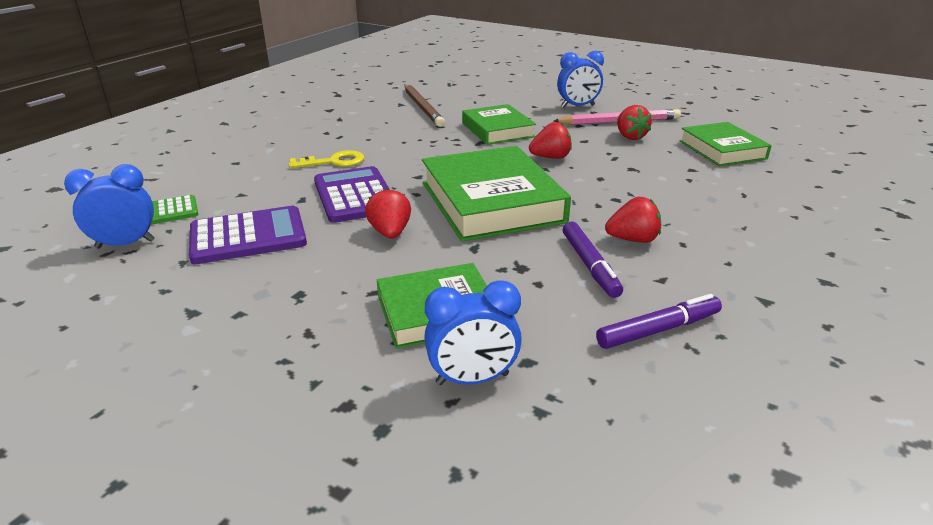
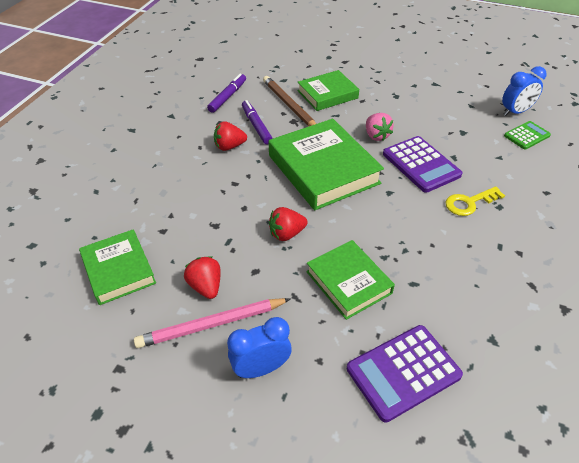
camera: 170 degrees right, 15 degrees up
(248, 236) = (455, 124): purple calculator -> purple calculator (403, 372)
(390, 232) = (376, 136): red strawberry -> pink strawberry
(422, 107) = (459, 332): brown pencil -> brown pencil (289, 105)
(472, 379) = (303, 72): blue clock -> none
(658, 330) = (227, 97): purple marker -> purple marker turned 150 degrees clockwise

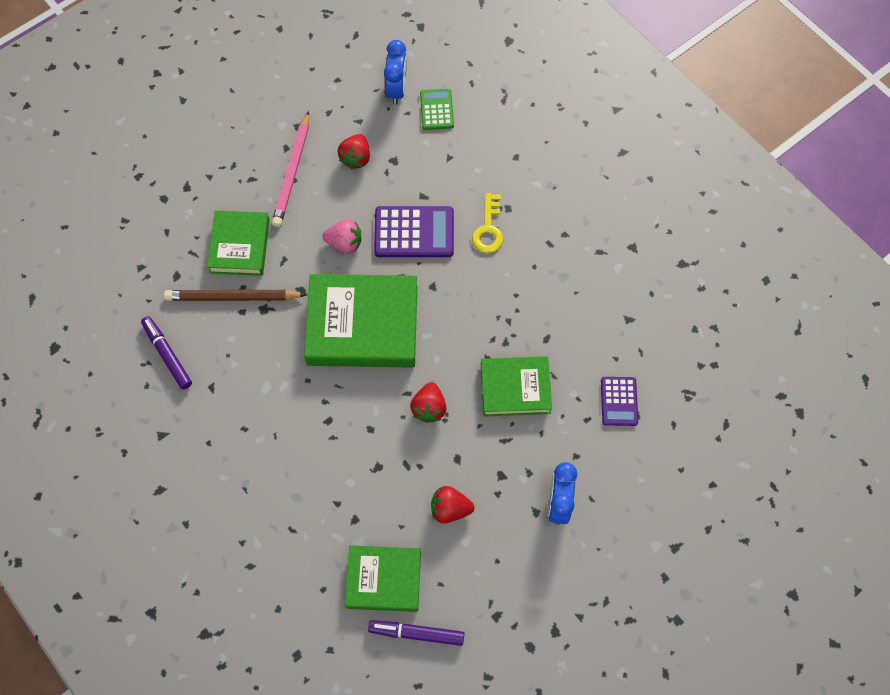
camera: 60 degrees left, 20 degrees up
(212, 324) = (494, 522): pink pencil -> pink pencil (292, 172)
(229, 146) = (264, 397): red strawberry -> red strawberry (356, 158)
(256, 126) = (246, 352): purple marker -> purple marker (416, 633)
(403, 372) = (619, 401): purple calculator -> purple calculator, size x0.60

